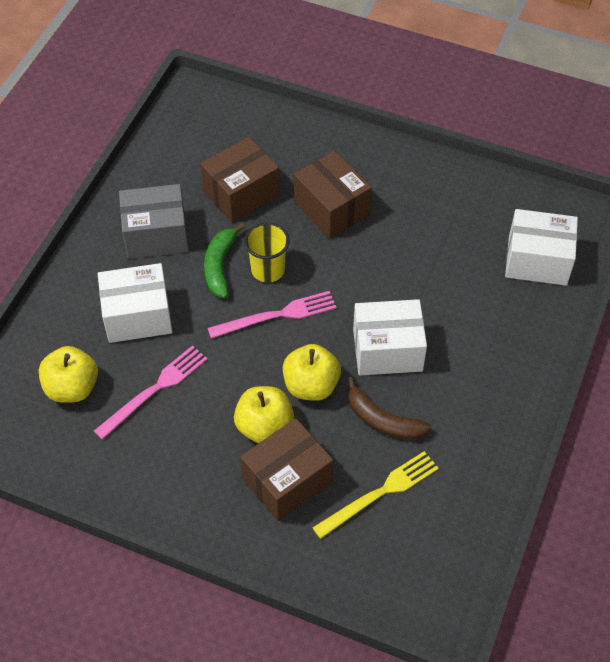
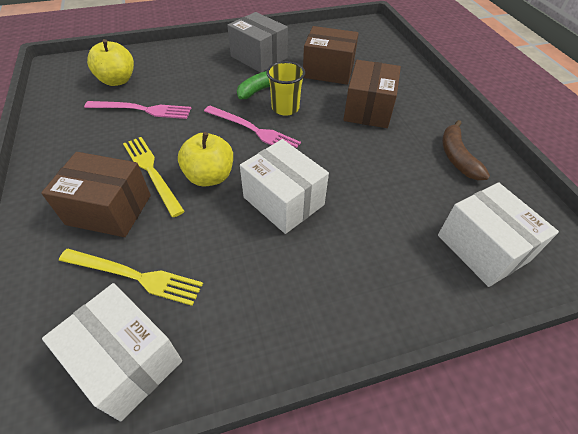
camera: 50 degrees right, 5 degrees down
(138, 316) = (193, 78): white box -> white box (127, 361)
(264, 427) = (151, 172): yellow apple -> yellow fork
(382, 420) = (213, 235): brown banana -> brown banana (457, 157)

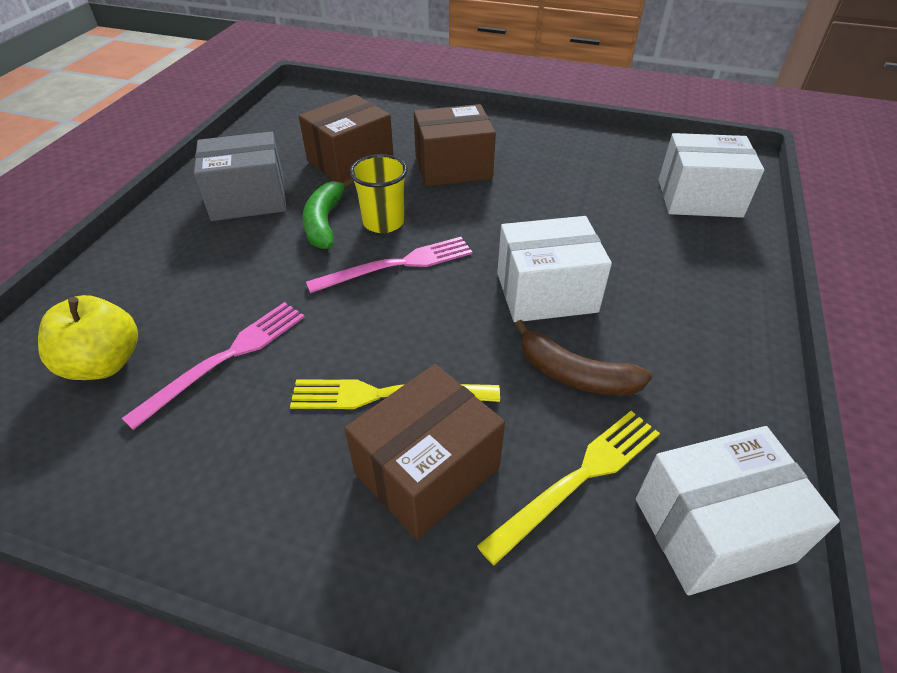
camera: 55 degrees left, 5 degrees down
(209, 176) = (450, 338): yellow apple -> none
(368, 109) = (453, 167): brown box -> brown box turned 60 degrees counterclockwise
(457, 157) = (577, 153): brown banana -> brown banana (575, 375)

